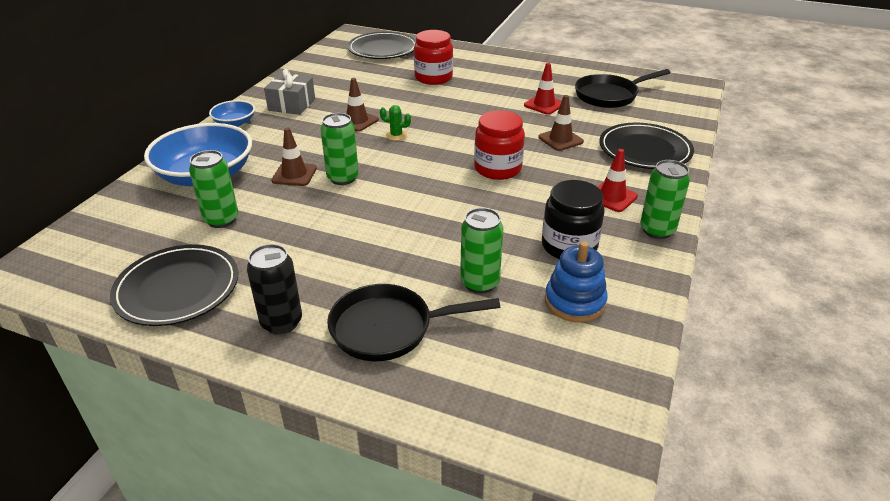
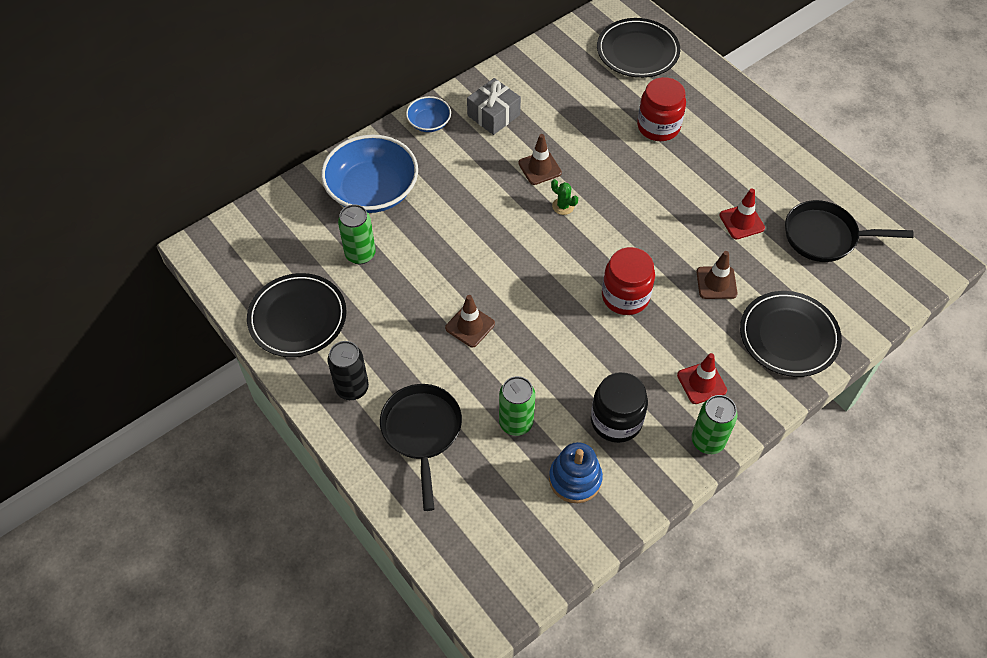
camera: 30 degrees right, 20 degrees up
(294, 174) = (444, 222): brown traffic cone -> brown traffic cone (470, 326)
(343, 178) = (481, 246): green can -> none
(389, 328) = (422, 432): black pan -> black pan turned 60 degrees clockwise

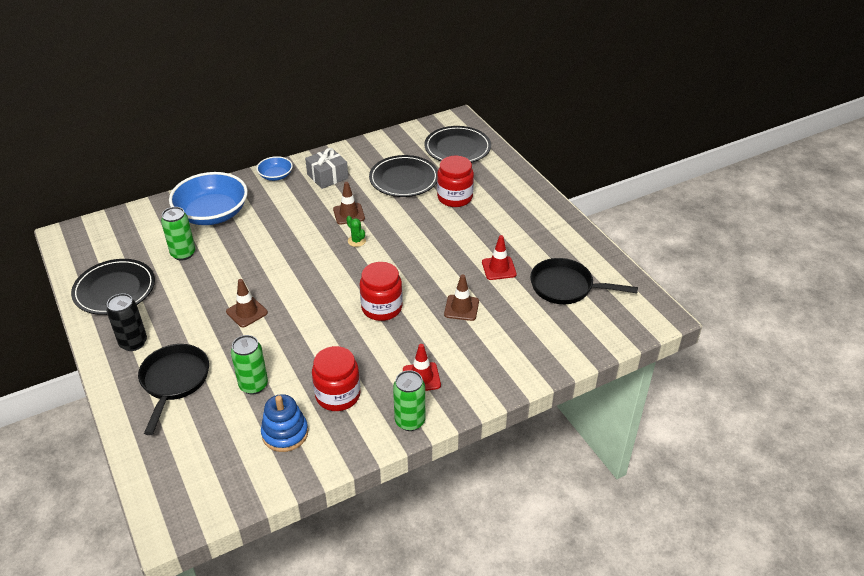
camera: 10 degrees right, 15 degrees down
(616, 420) = (338, 395): black jar -> red jar
(788, 336) = (509, 353): black plate -> black plate (404, 179)

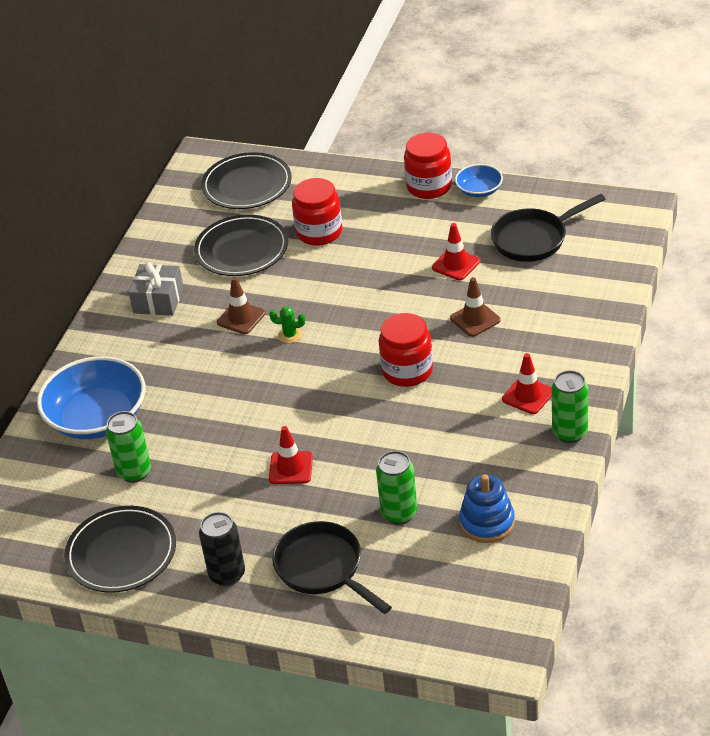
camera: 40 degrees left, 0 degrees up
(247, 312) = (291, 468): brown traffic cone -> red traffic cone
(276, 176) = (101, 337): blue bowl -> blue bowl (479, 190)
(338, 395) = (482, 462): red jar -> red jar (429, 186)

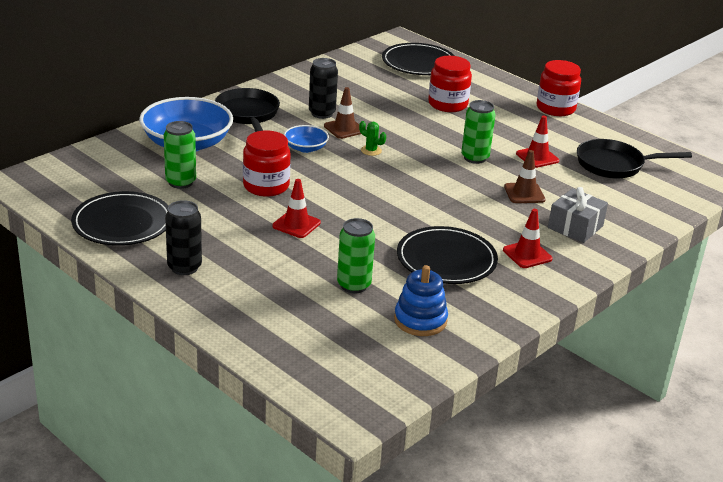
camera: 20 degrees right, 10 degrees down
(158, 300) = (295, 99): grey gift -> grey gift (575, 227)
(202, 308) = (322, 113): none -> black can
(242, 249) = (381, 94): black plate -> black plate (446, 260)
(323, 568) = (260, 294): black pan -> black pan (248, 114)
(407, 371) = (442, 203): red jar -> red jar (266, 186)
(479, 190) = (593, 123): blue bowl -> blue bowl (305, 148)
(570, 433) = (543, 291): green can -> green can (475, 158)

